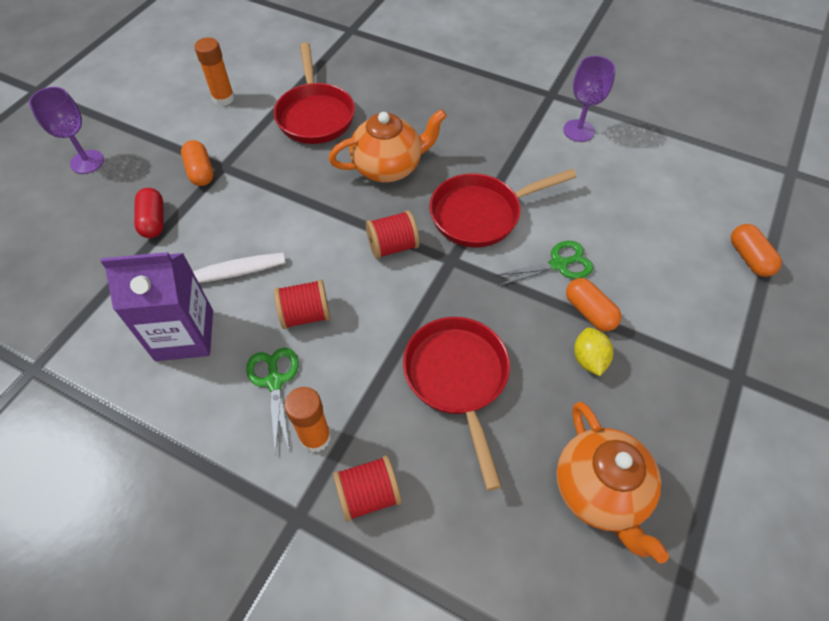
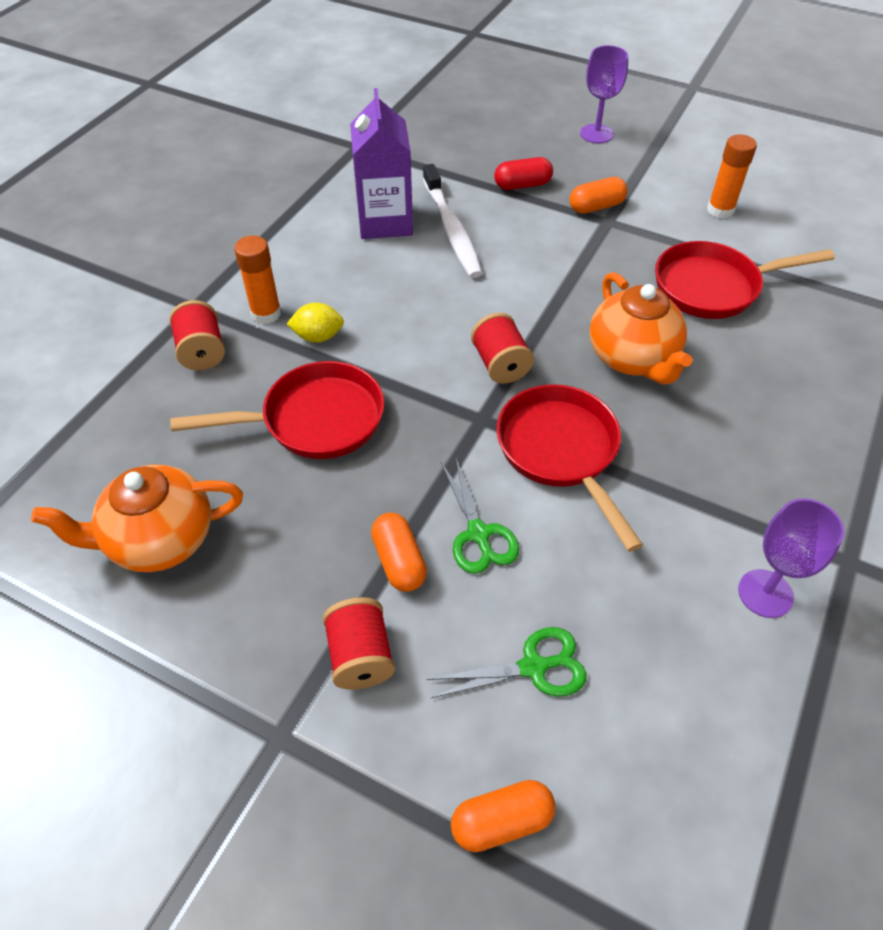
camera: 90 degrees right, 5 degrees down
(274, 381) = (329, 282): green scissors -> green scissors (533, 667)
(305, 315) = (405, 298): red spool -> red spool (360, 656)
(589, 312) = (399, 561): orange capsule -> orange capsule turned 75 degrees counterclockwise
(589, 359) = (327, 551): yellow lemon -> yellow lemon (318, 336)

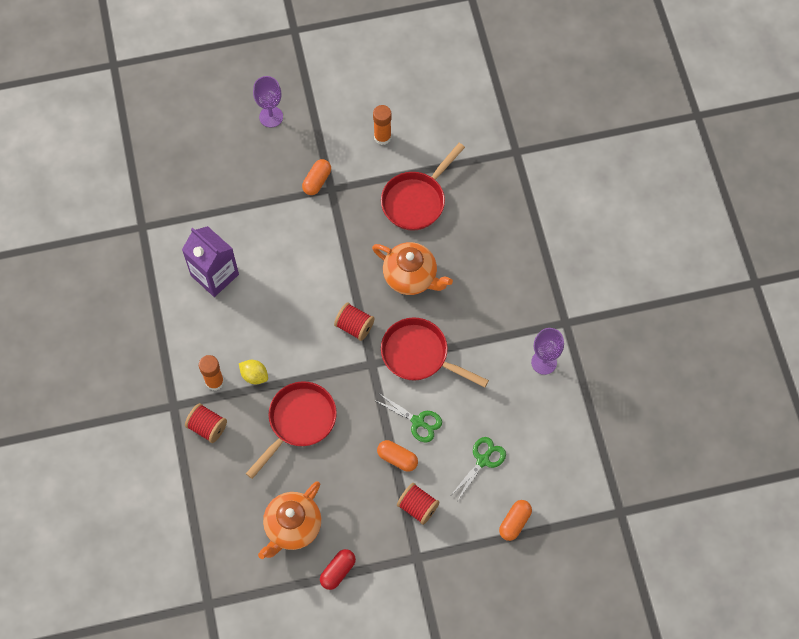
camera: 40 degrees left, 15 degrees up
(318, 336) = (254, 375): yellow lemon -> yellow lemon turned 75 degrees clockwise
(451, 229) = (255, 254): white toothbrush -> none
(522, 185) = (264, 192): red capsule -> red capsule (338, 571)

